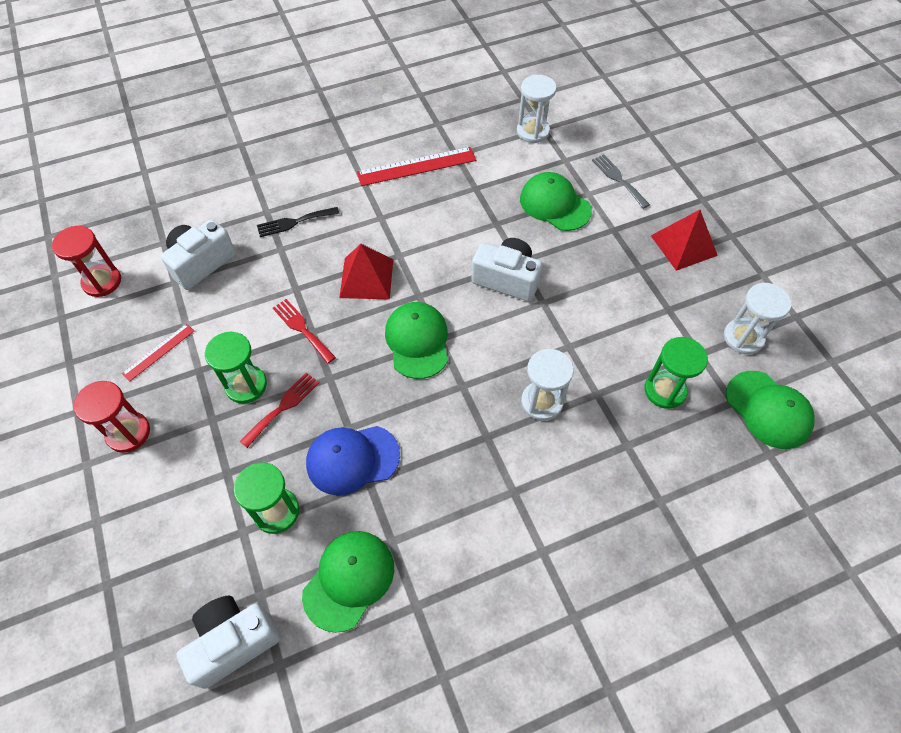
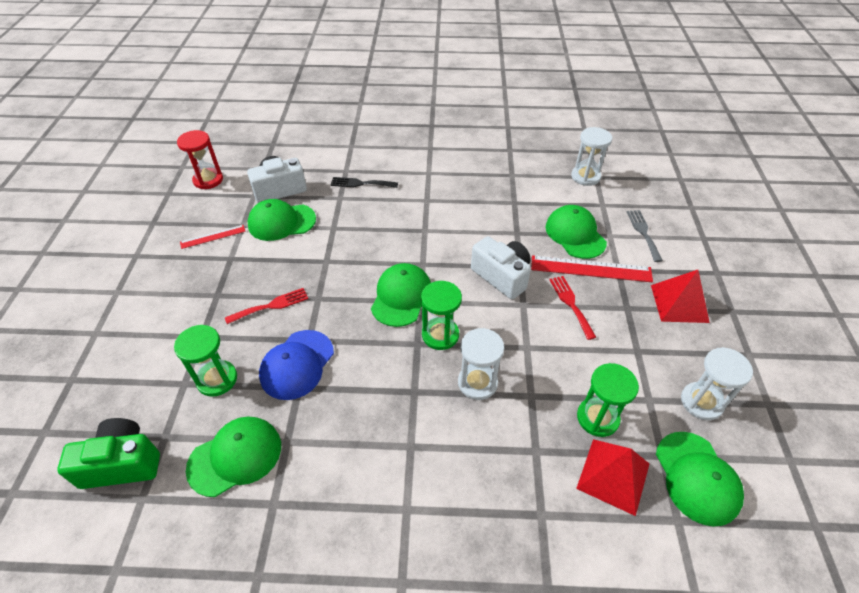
camera: 25 degrees right, 10 degrees down
(128, 433) = (157, 282): red hourglass -> none
(230, 303) = (281, 222): none -> green cap
(233, 642) = (122, 463): white camera -> green camera
(246, 385) = (255, 280): green hourglass -> green hourglass (440, 335)
(302, 329) = (320, 256): red fork -> red fork (571, 304)
(352, 459) = (297, 364): blue cap -> blue cap turned 75 degrees counterclockwise
(366, 278) = (390, 238): red pyramid -> red pyramid (613, 476)
(416, 166) = (475, 174): red ruler -> red ruler (591, 269)

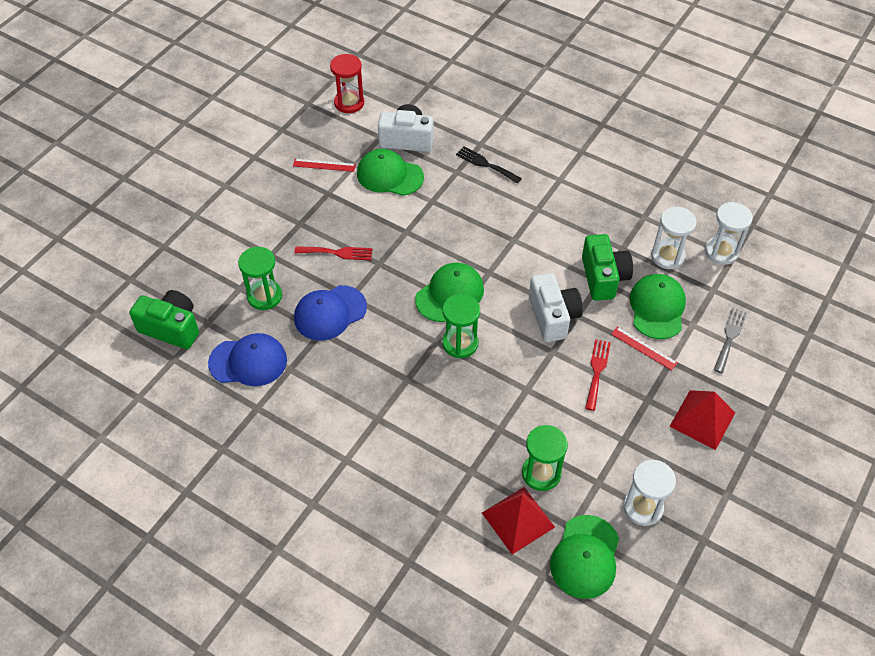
camera: 30 degrees right, 5 degrees up
(235, 457) = (248, 361): green cap -> blue cap
(477, 382) = (463, 397): white hourglass -> white hourglass (667, 256)
(517, 229) = (603, 277): none -> green camera
(591, 269) = (644, 348): red ruler -> red ruler, size x0.56

